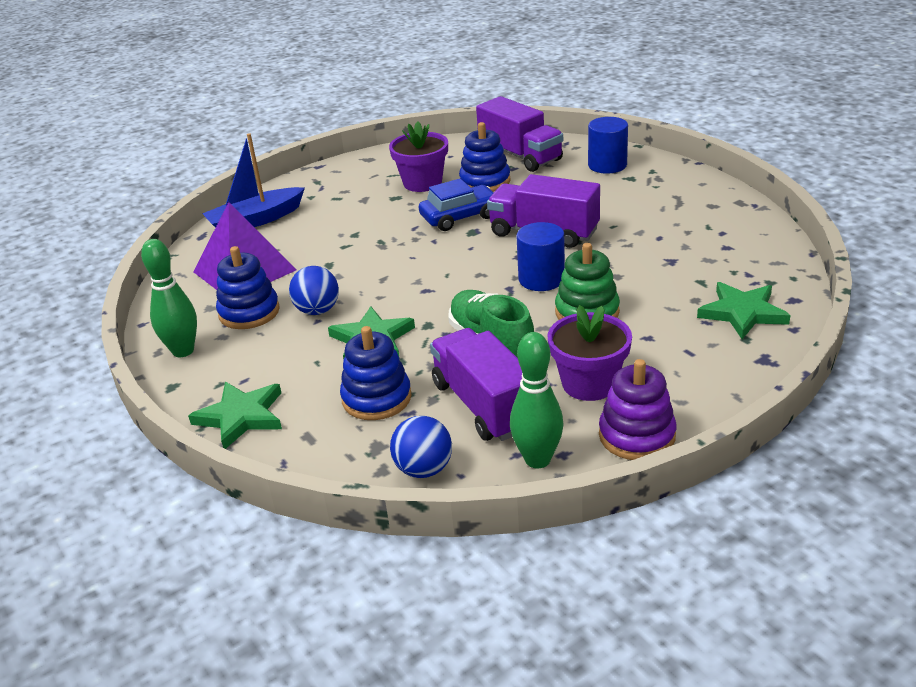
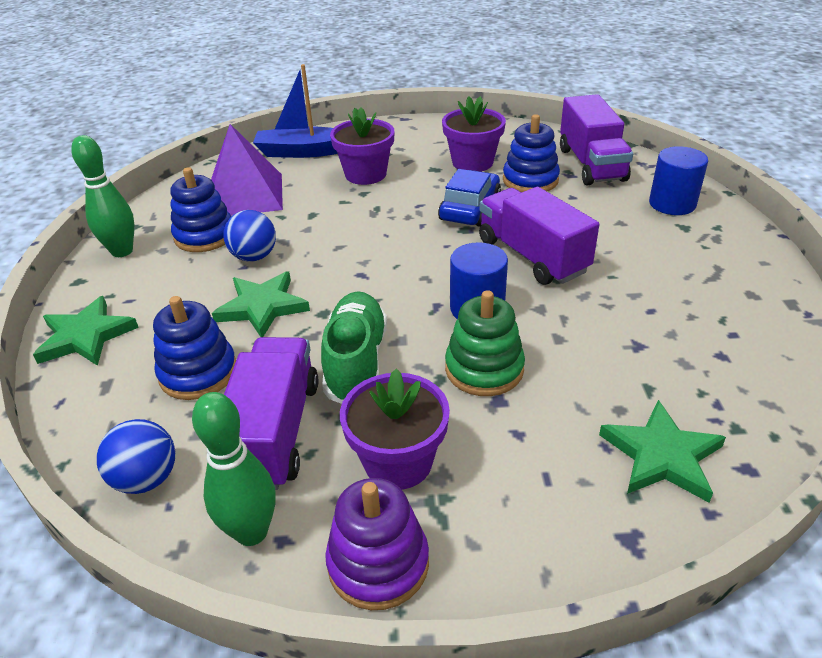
camera: 30 degrees right, 5 degrees up
(339, 220) = (365, 174): none -> purple flower pot
(460, 217) = (470, 209): blue car -> blue car turned 75 degrees counterclockwise

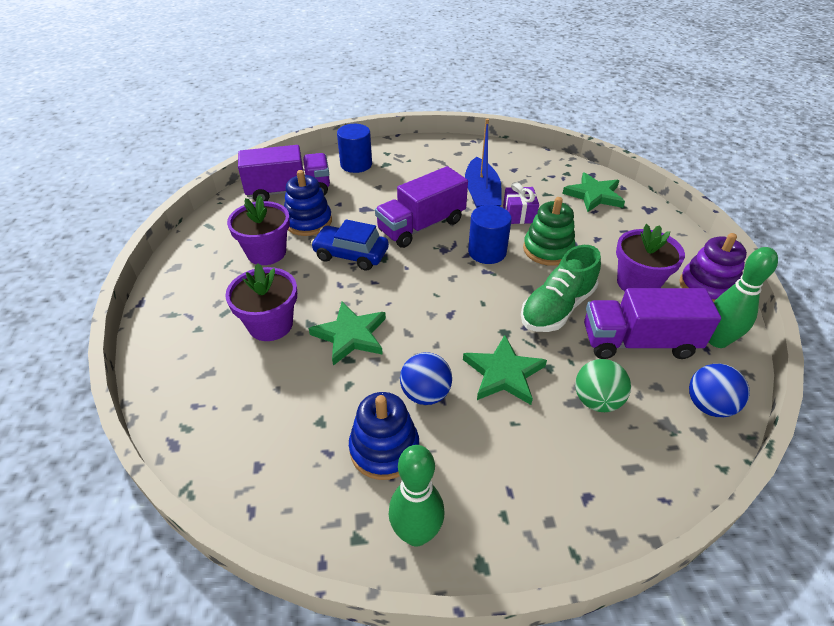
camera: 95 degrees left, 5 degrees up
(86, 336) = (574, 513): green star -> green star (351, 335)
(198, 373) = (596, 401): blue stacking toy -> green ball
(245, 195) = (295, 427): purple pyramid -> none
(303, 152) = (196, 386): blue boat -> blue boat (481, 195)
(356, 361) = (557, 308): green shoe -> green shoe turned 45 degrees counterclockwise
(575, 348) = (519, 214): none -> purple gift

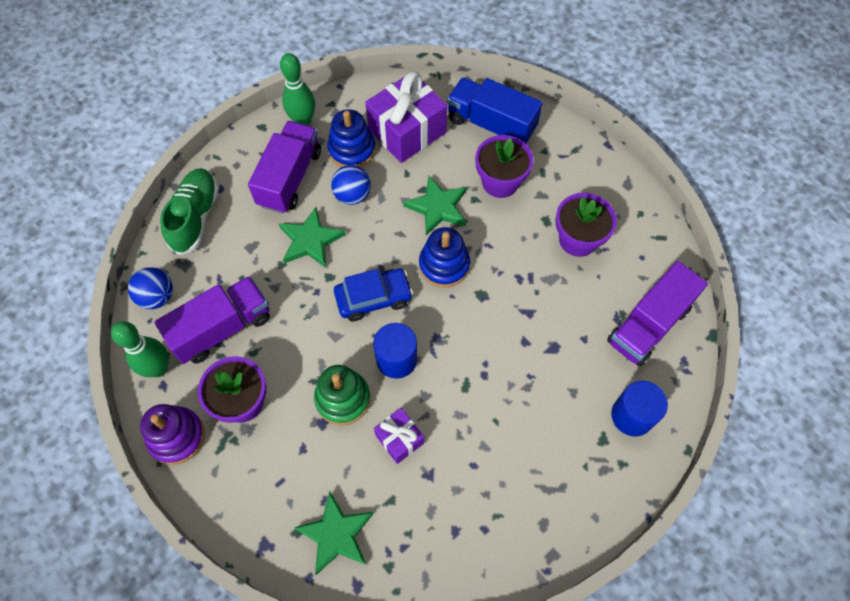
camera: 145 degrees right, 20 degrees up
(209, 384) = (491, 124): none -> blue truck
(301, 432) = (407, 131): none -> purple gift
(308, 222) = (584, 296): blue stacking toy -> blue stacking toy (444, 265)
(351, 254) = (509, 281): blue car -> blue car (373, 298)
(421, 226) = (480, 357): purple truck -> purple truck (290, 178)
(481, 195) = (457, 449): blue boat -> none
(557, 308) = (301, 326): green shoe -> green shoe (195, 217)
(596, 401) = (237, 256): green ball -> none

